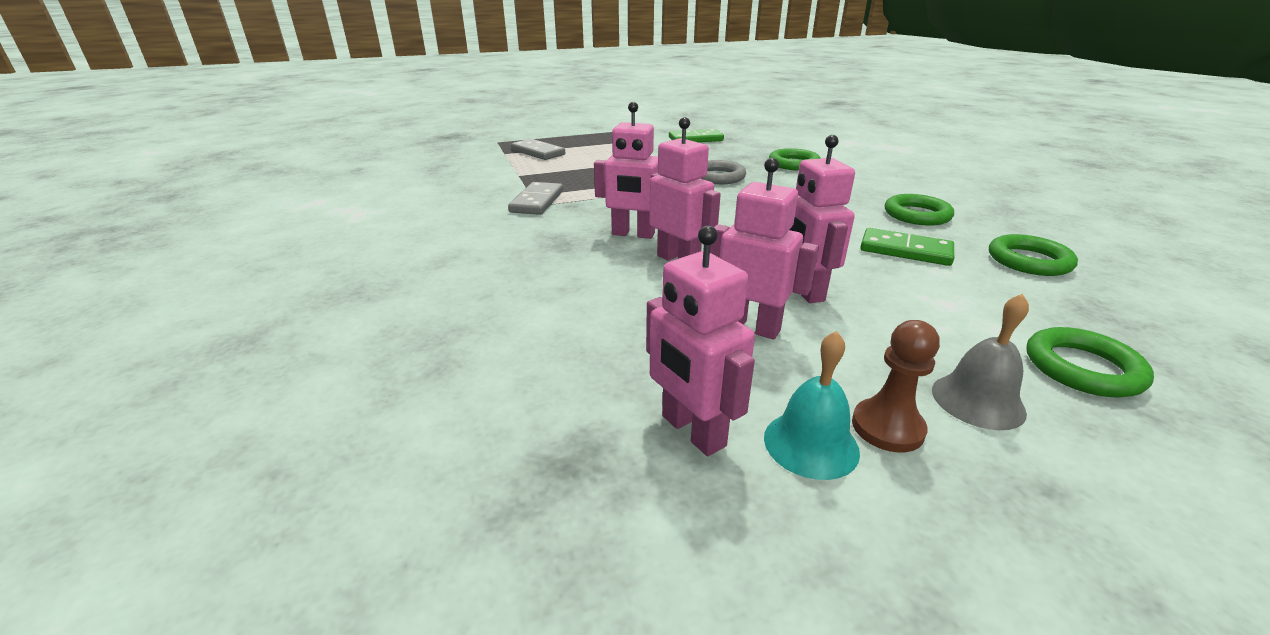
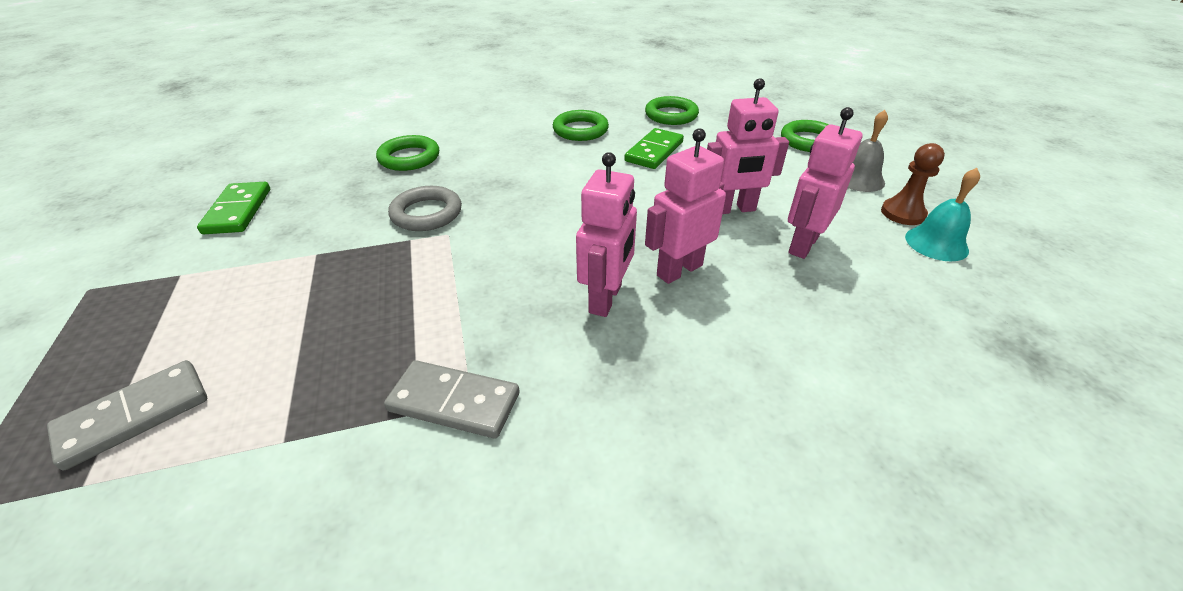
camera: 85 degrees left, 10 degrees up
(692, 431) = (955, 290): pink robot -> none

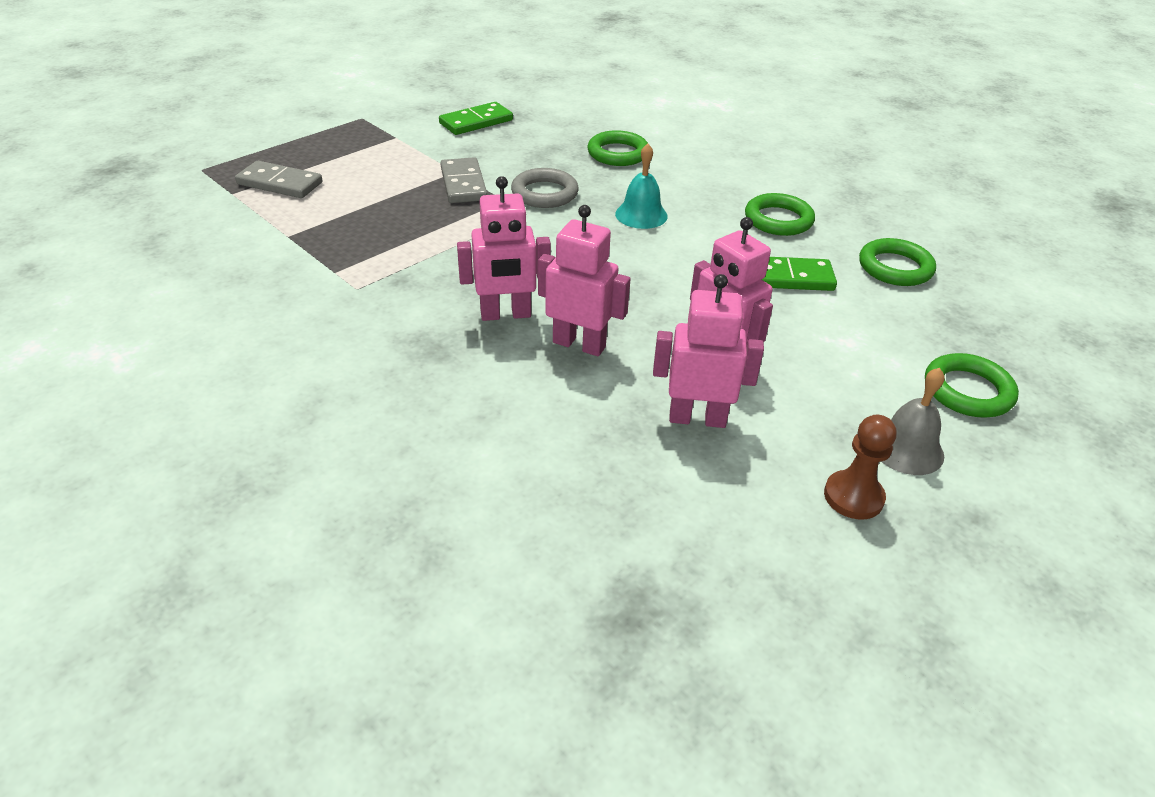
camera: 60 degrees right, 0 degrees up
(454, 402) = (351, 282): grey domino -> grey domino (463, 184)
(936, 243) = (805, 532): turquoise bell -> turquoise bell (641, 215)

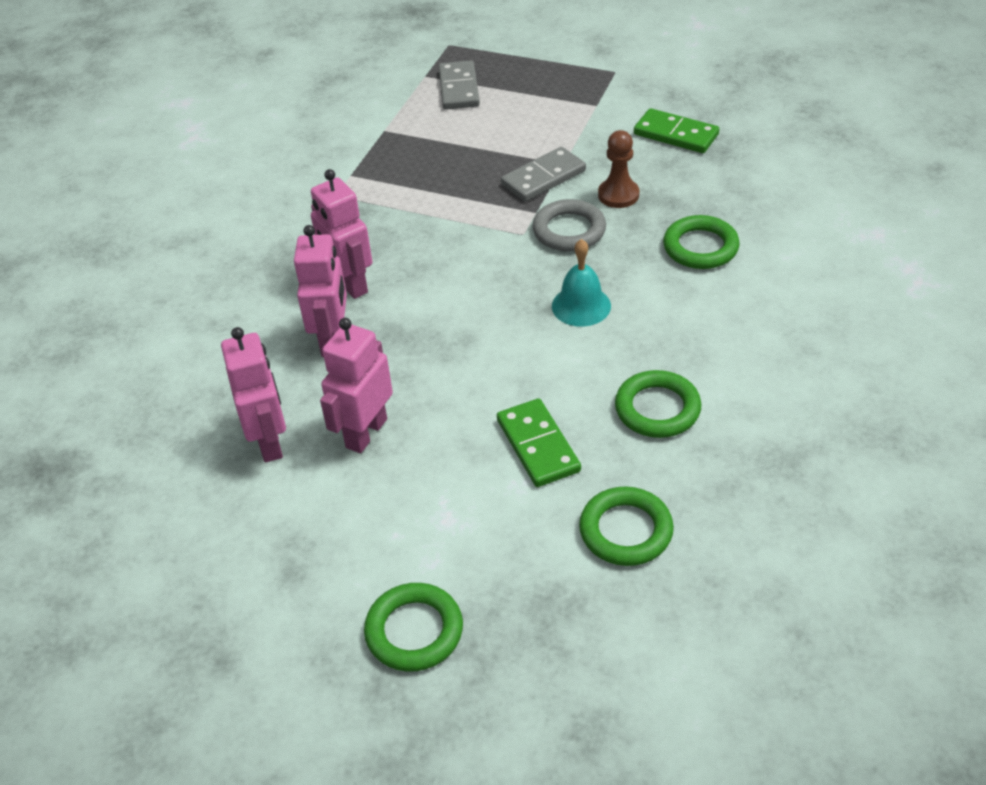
camera: 70 degrees right, 5 degrees up
(853, 497) = (213, 567): brown pawn -> brown pawn (618, 195)
(906, 448) = (296, 594): grey bell -> none

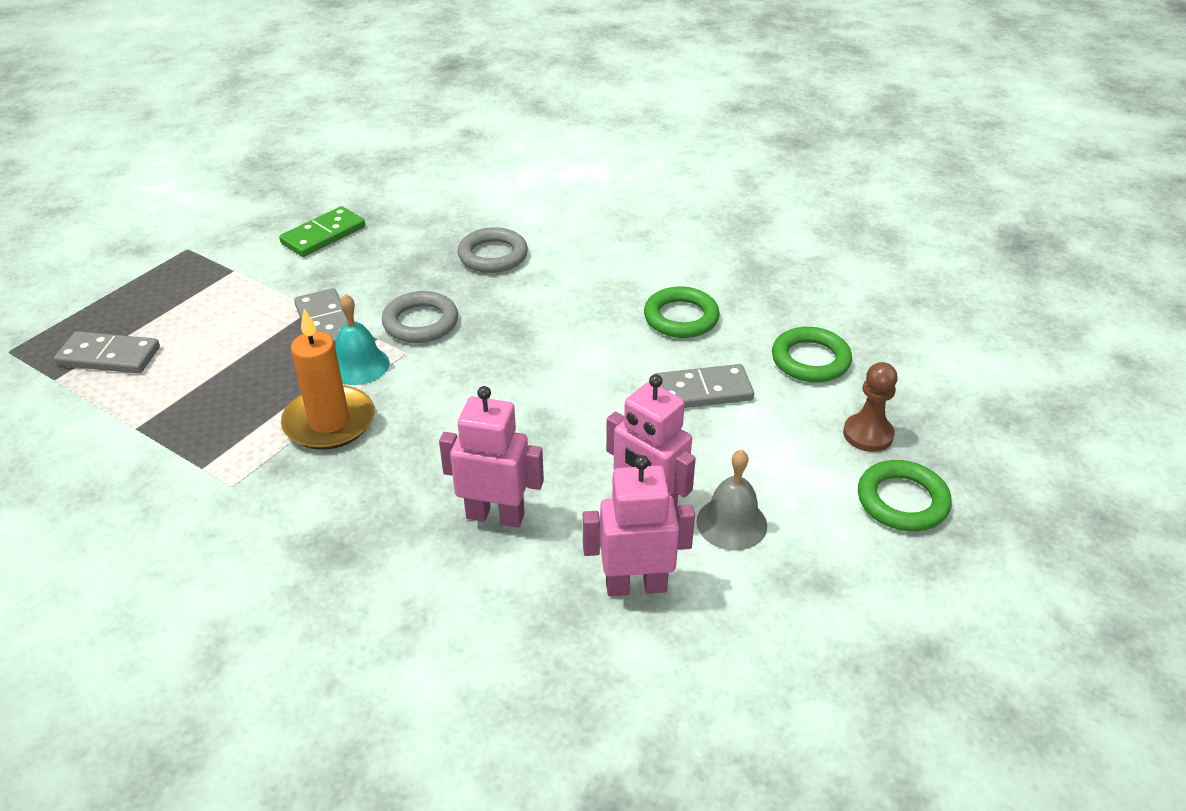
camera: 80 degrees left, 5 degrees down
(349, 284) = (408, 491): pink robot -> none
(354, 495) = (731, 523): none -> grey bell
(418, 219) = (329, 422): none -> orange candle
(537, 446) = (702, 391): green domino -> grey domino
(581, 306) = (533, 334): turquoise bell -> turquoise bell (359, 365)
(618, 195) = (388, 284): brown pawn -> brown pawn (868, 434)
(700, 247) = (493, 255): green ring -> grey ring

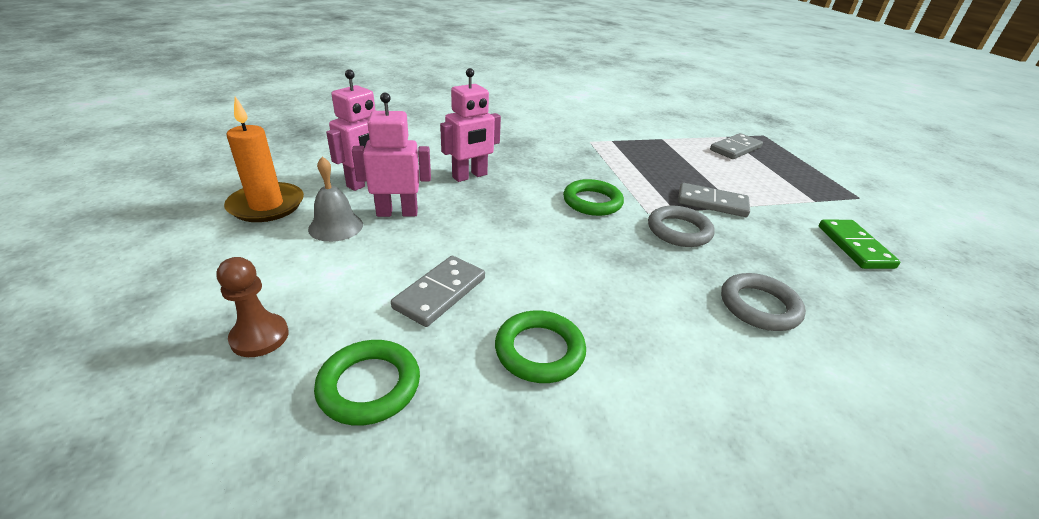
camera: 130 degrees right, 5 degrees down
(329, 422) = (606, 171): orange candle -> orange candle (266, 205)
(359, 365) = (651, 195): turquoise bell -> none
(902, 501) = (204, 297): green ring -> green ring (592, 202)

